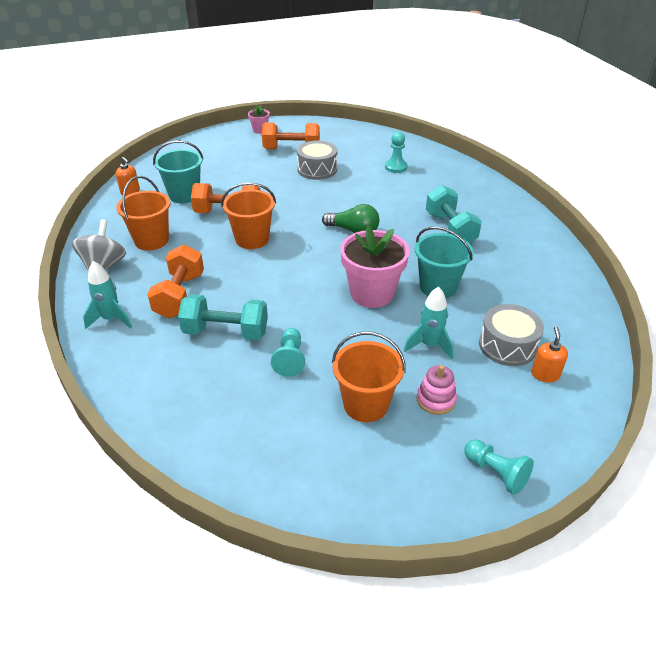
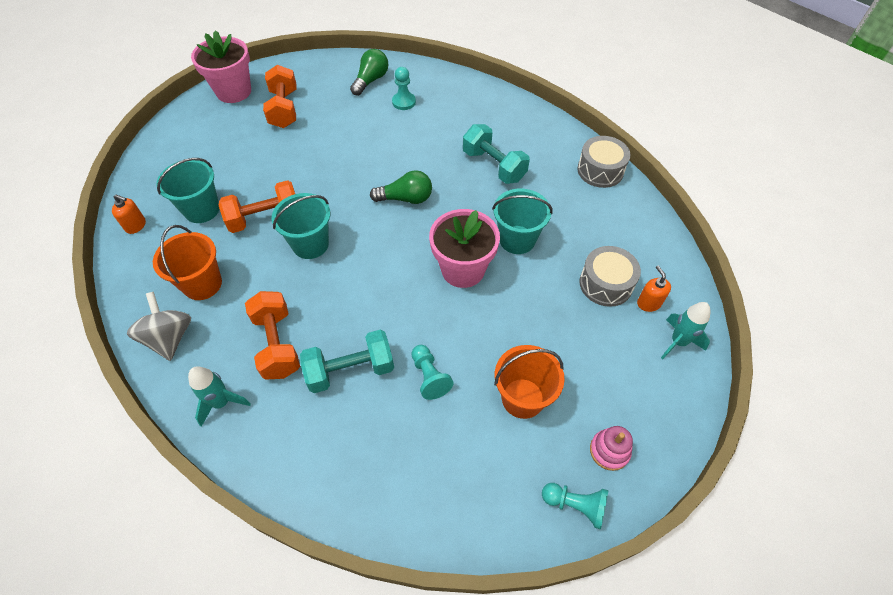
camera: 25 degrees left, 15 degrees up
(252, 239) = (310, 244): orange bucket -> turquoise bucket
(260, 130) = (234, 91): pink flower pot -> pink flower pot, size x2.13
(291, 149) = (284, 109): orange dumbbell -> orange dumbbell turned 75 degrees counterclockwise
(317, 169) = (326, 129): grey drum -> grey drum (600, 170)
(376, 147) = (371, 80): none -> green light bulb
(429, 345) = (542, 310): turquoise rocket -> turquoise rocket (678, 342)
(436, 399) = (577, 367): pink stacking toy -> pink stacking toy (609, 451)
(496, 472) = (658, 420): turquoise pawn -> turquoise pawn (575, 505)

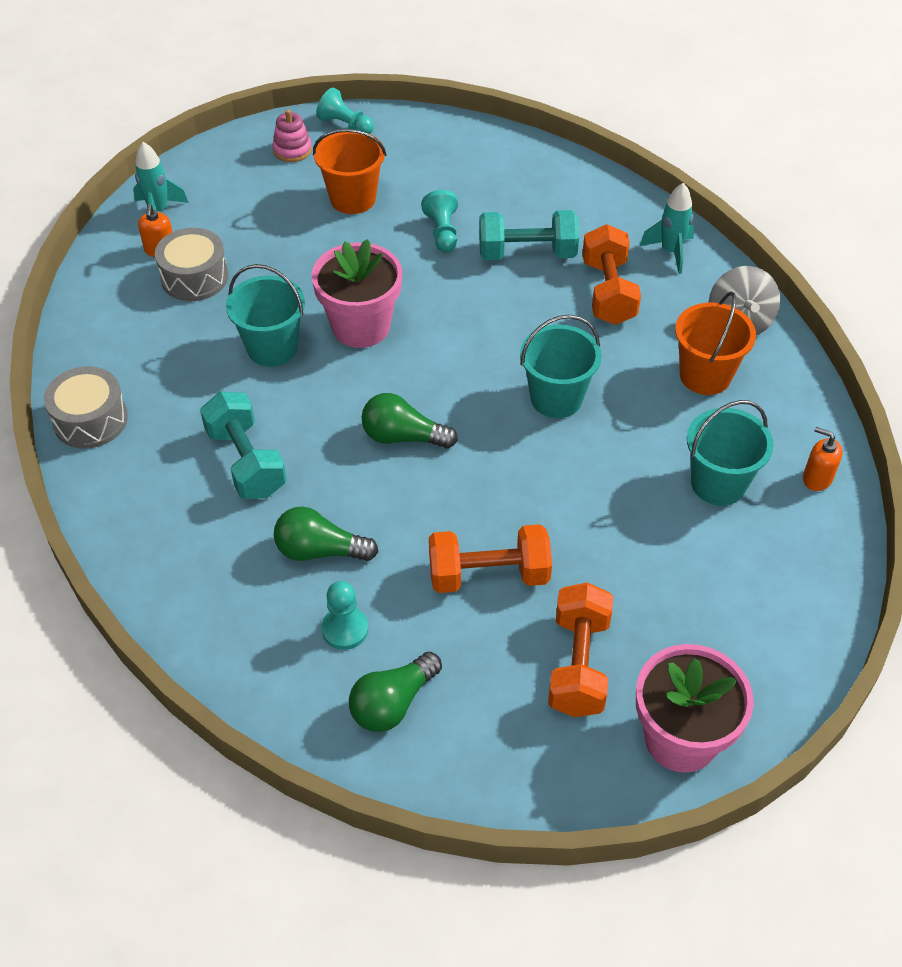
camera: 165 degrees left, 5 degrees down
(265, 218) = (620, 449): orange dumbbell -> orange dumbbell (489, 575)
(430, 131) = (320, 551): none -> green light bulb

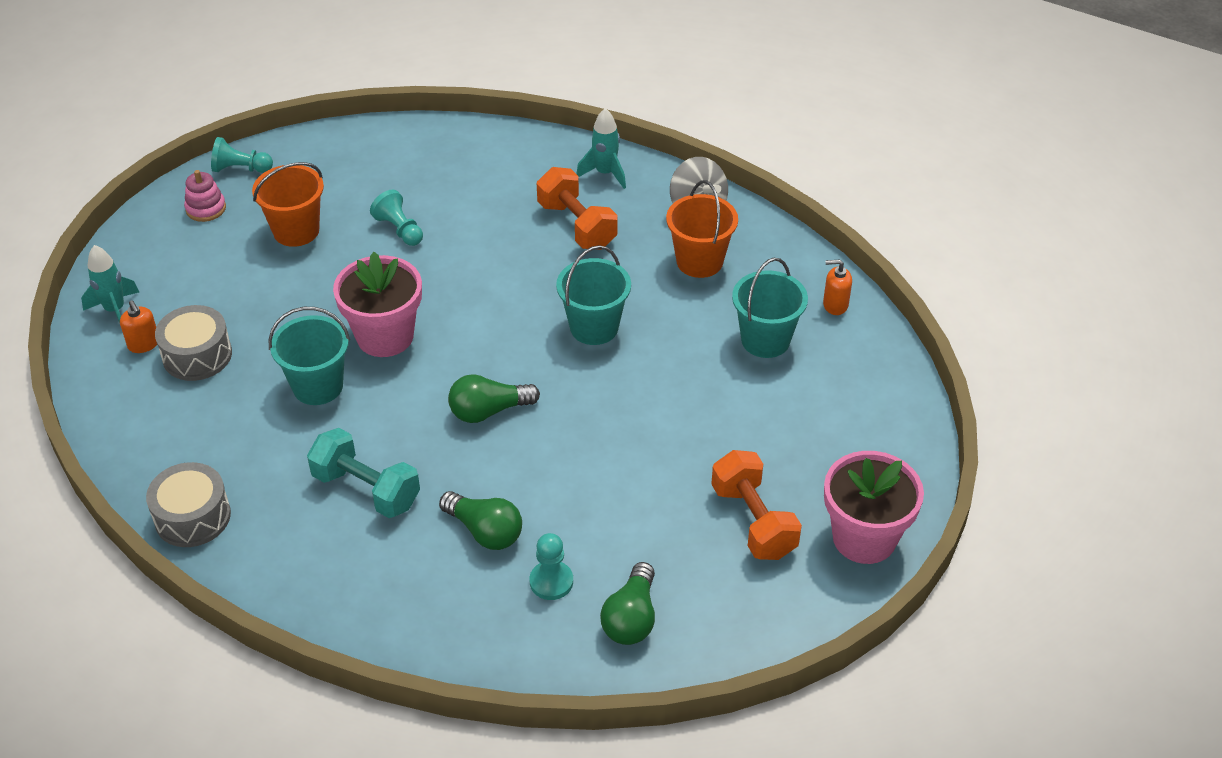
camera: 30 degrees left, 5 degrees down
(320, 551) = (485, 531): green light bulb -> green light bulb turned 120 degrees counterclockwise
(489, 575) = (637, 487): orange dumbbell -> none
(527, 253) = (486, 219): turquoise dumbbell -> none

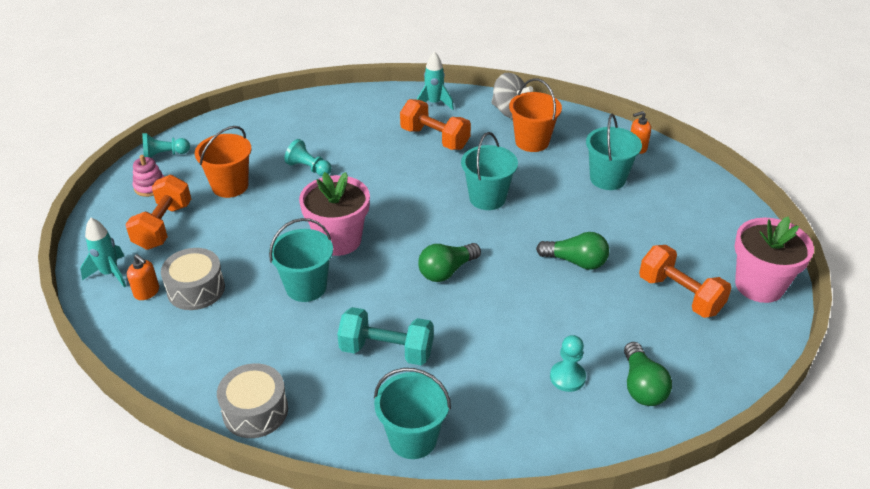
camera: 20 degrees left, 5 degrees down
(197, 265) = (163, 226): none -> orange dumbbell
(340, 598) = (413, 438): none -> turquoise bucket
(485, 531) = (495, 355): green light bulb -> green light bulb (576, 261)

